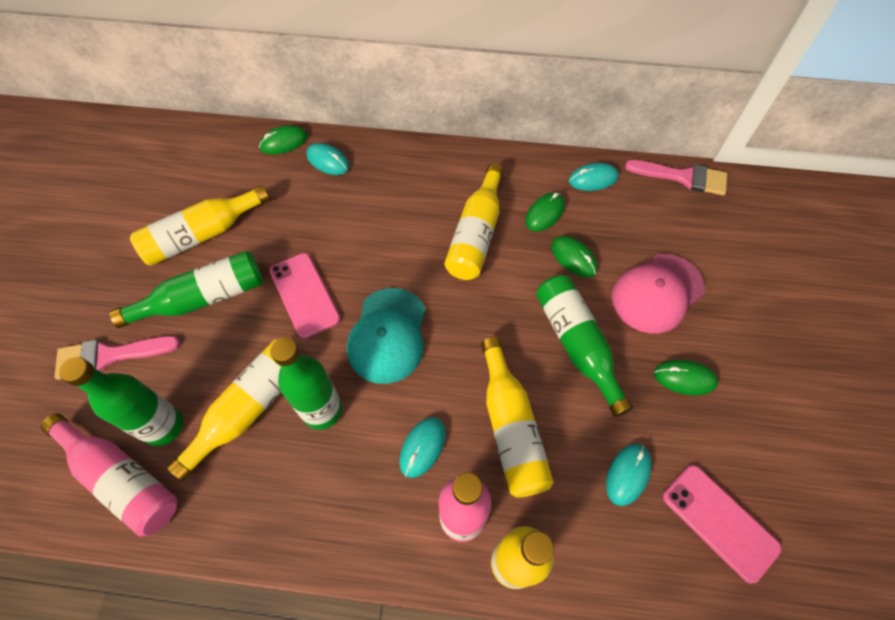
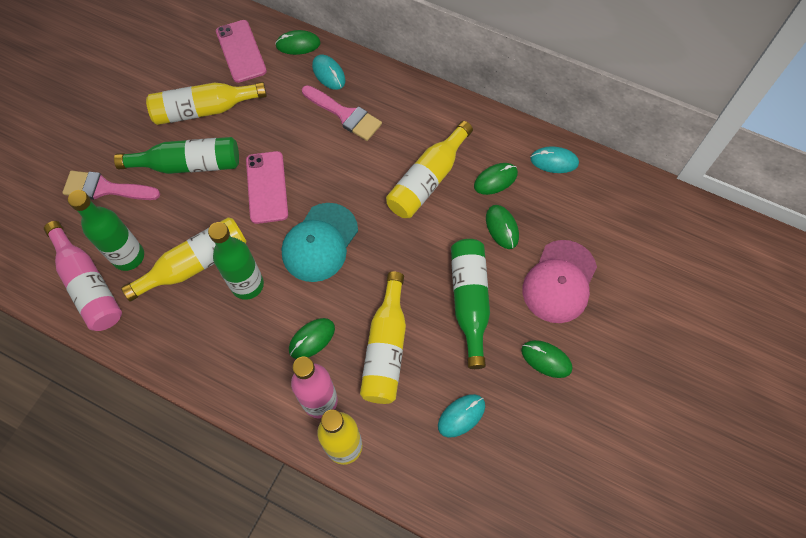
camera: 20 degrees right, 5 degrees up
(422, 447) = (312, 339): turquoise mouse -> green mouse
(657, 293) = (559, 282): pink cap -> pink cap turned 45 degrees counterclockwise
(683, 177) = (639, 185): pink brush -> pink brush (345, 115)
(719, 522) = (516, 476): pink phone -> pink phone (241, 51)

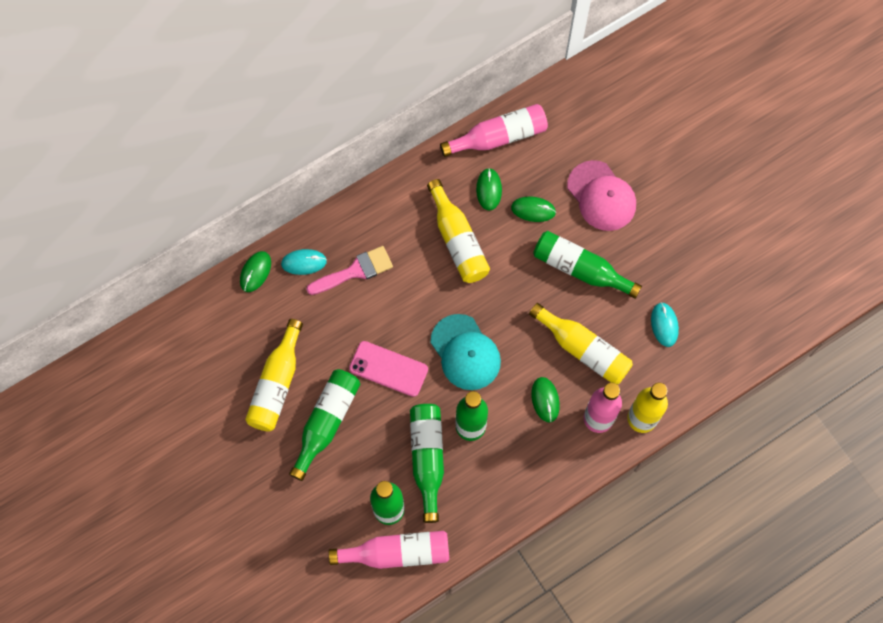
camera: 60 degrees left, 5 degrees up
(105, 188) = (308, 502): pink brush -> none
(195, 264) = (427, 459): yellow bottle -> green bottle
(241, 51) = (231, 324): pink phone -> none
(546, 359) = (655, 242): green mouse -> none
(554, 161) = (498, 137): turquoise mouse -> pink bottle

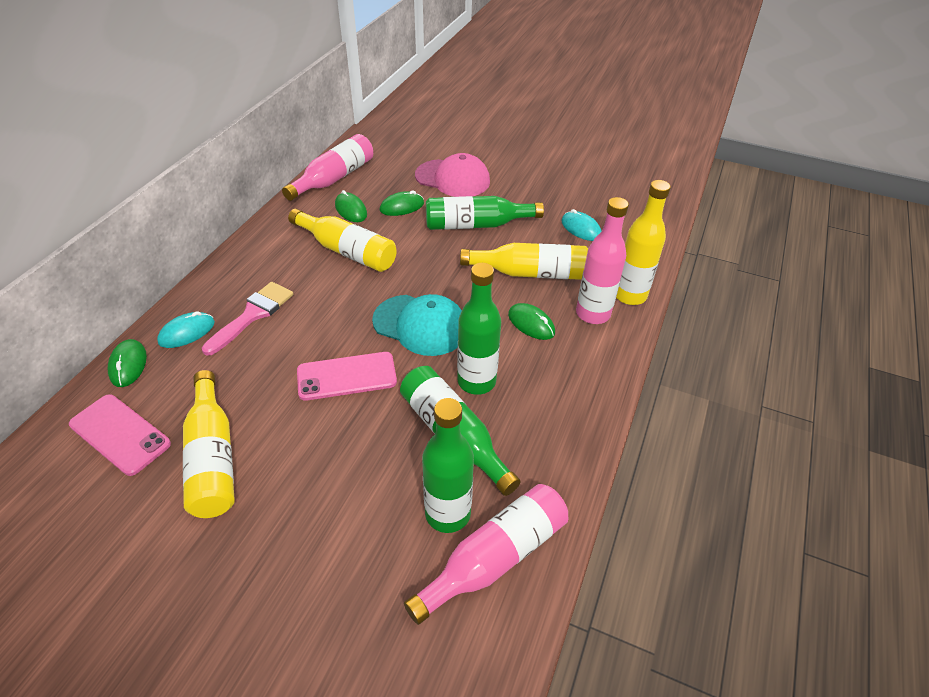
camera: 35 degrees left, 25 degrees down
(231, 331) = (120, 434): none -> pink phone
(326, 422) = (303, 464): green bottle -> none

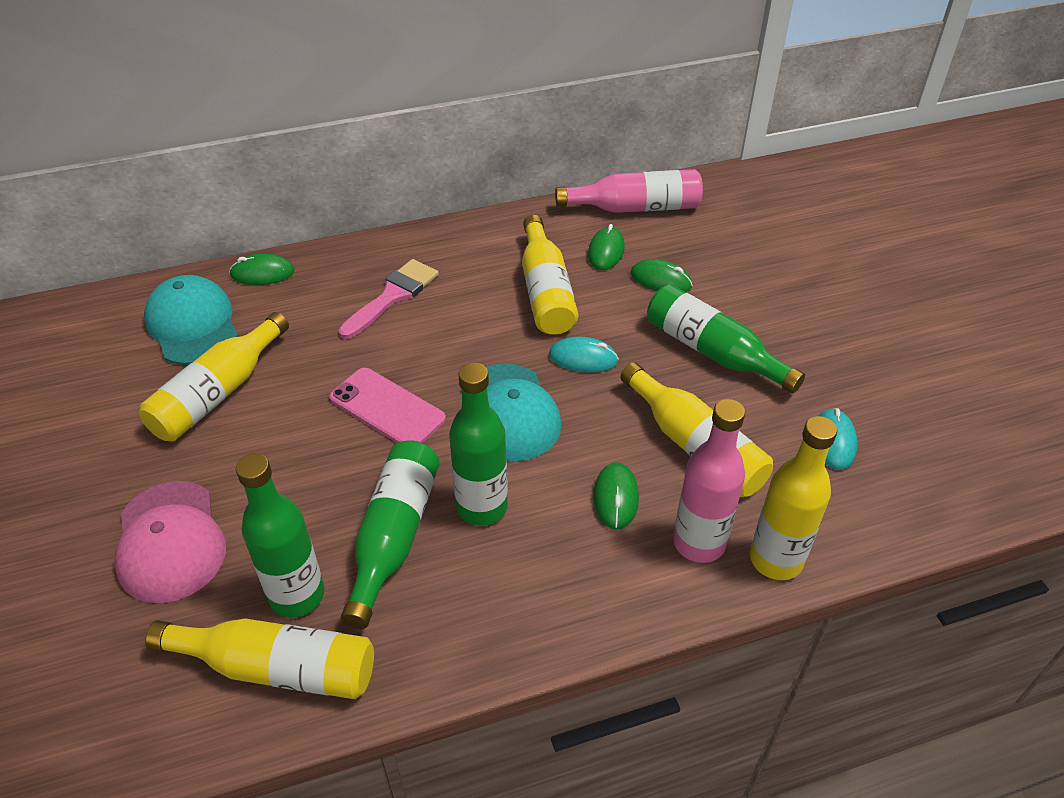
camera: 50 degrees right, 0 degrees up
(120, 434) = (192, 325): pink phone -> turquoise cap
(128, 365) = (262, 273): green mouse -> green mouse turned 45 degrees clockwise
(187, 332) = (330, 276): turquoise mouse -> turquoise mouse (583, 358)
(253, 315) = (393, 296): pink brush -> pink brush turned 45 degrees counterclockwise
(453, 179) = (761, 283): pink cap -> pink cap (170, 541)
(494, 557) = (277, 667): pink bottle -> yellow bottle

